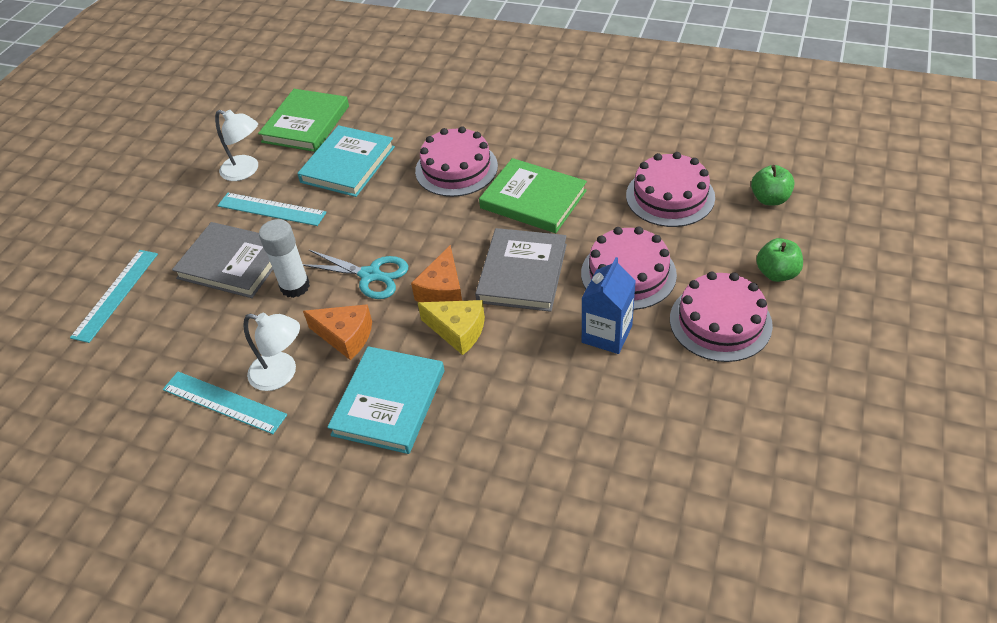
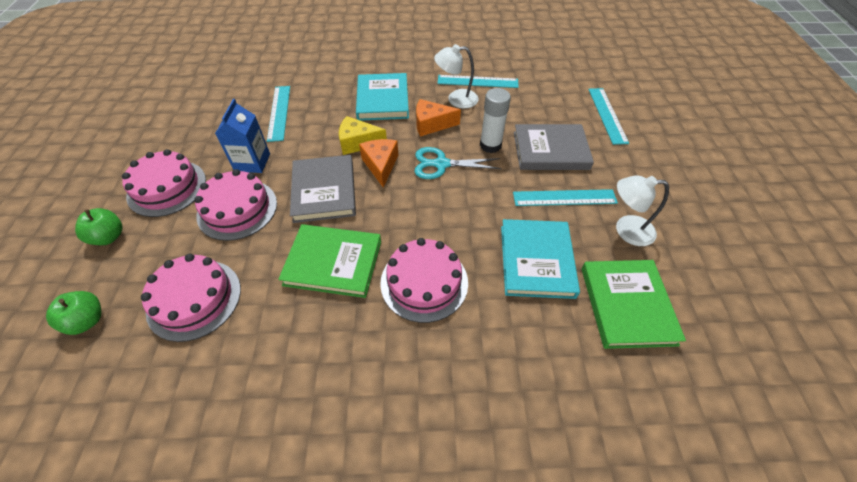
camera: 155 degrees right, 5 degrees up
(558, 418) = (279, 112): none -> turquoise ruler

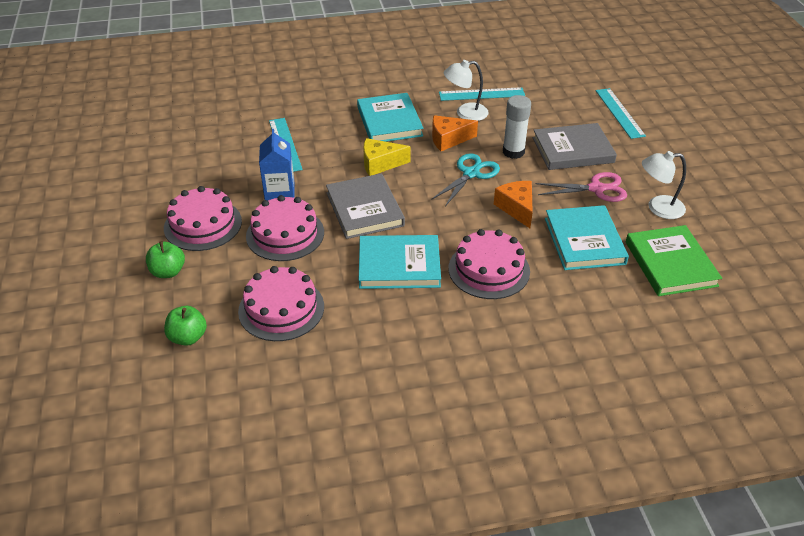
camera: 10 degrees left, 10 degrees down
(333, 262) = (399, 265): green book -> turquoise book
(381, 165) = (411, 181): orange cheese -> orange cheese (517, 208)
(441, 164) = (471, 173): turquoise scissors -> turquoise scissors turned 135 degrees clockwise
(564, 198) = (596, 189): turquoise ruler -> pink scissors

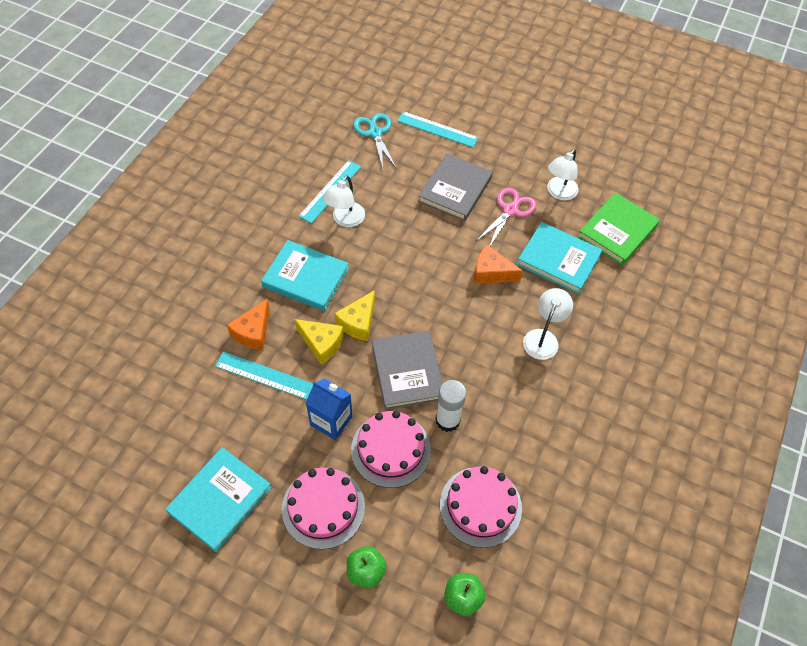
camera: 55 degrees left, 15 degrees up
(341, 156) = (321, 343): none -> yellow cheese
(364, 209) = (407, 372): grey book -> grey book turned 60 degrees clockwise
(399, 265) = (493, 392): turquoise book -> turquoise book (220, 500)
(448, 139) = (369, 255): orange cheese -> orange cheese (253, 332)
(471, 173) = (426, 271): turquoise scissors -> turquoise scissors (375, 133)
(489, 269) = (543, 338): pink cake -> white lamp
(513, 152) = (424, 226): white glue stick -> white glue stick (447, 420)
(670, 264) = (617, 231): green book -> green book turned 75 degrees counterclockwise

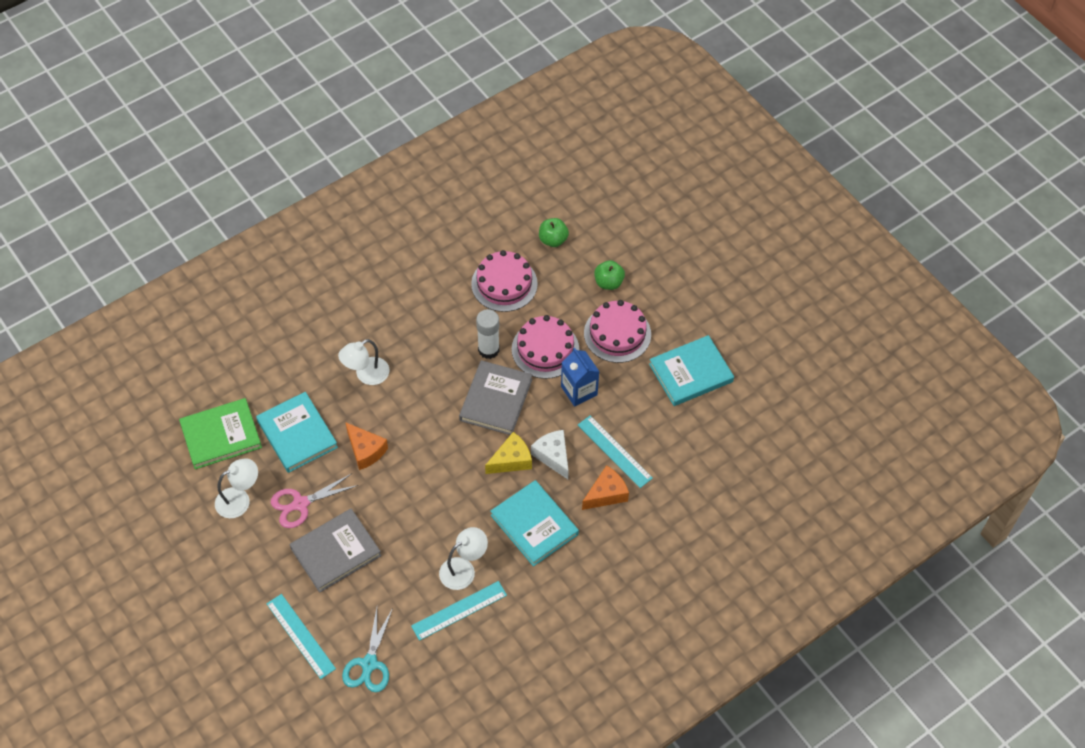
camera: 150 degrees left, 0 degrees up
(321, 343) = (553, 456): yellow cheese -> white cheese

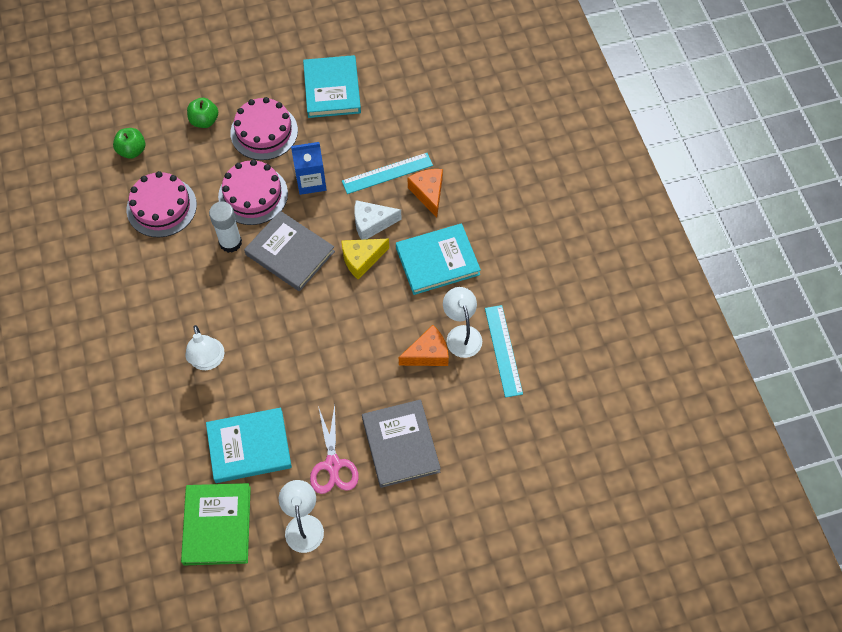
camera: 70 degrees left, 5 degrees up
(301, 636) = (482, 502): turquoise ruler -> none
(365, 450) = (296, 386): orange cheese -> orange cheese (428, 354)
(369, 664) = (532, 446): turquoise scissors -> none
(511, 460) = (362, 259): yellow cheese -> yellow cheese turned 105 degrees counterclockwise

